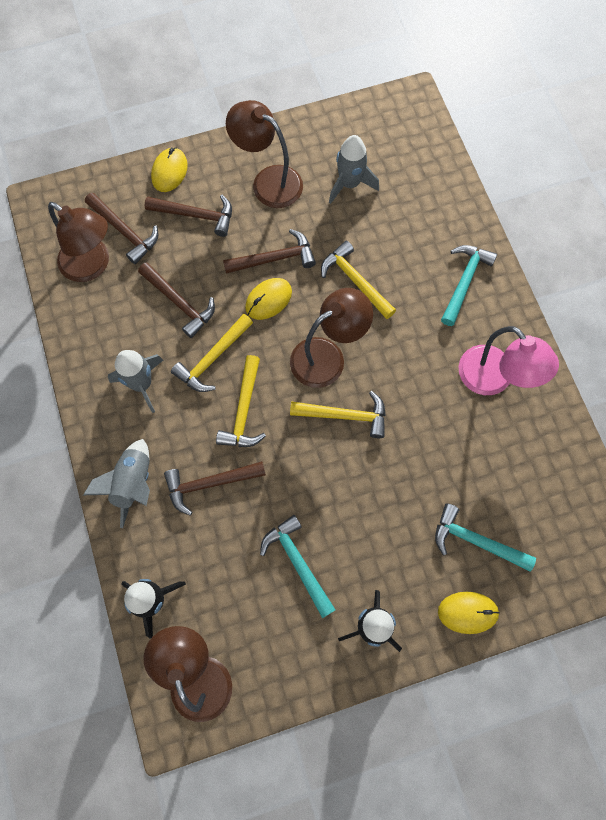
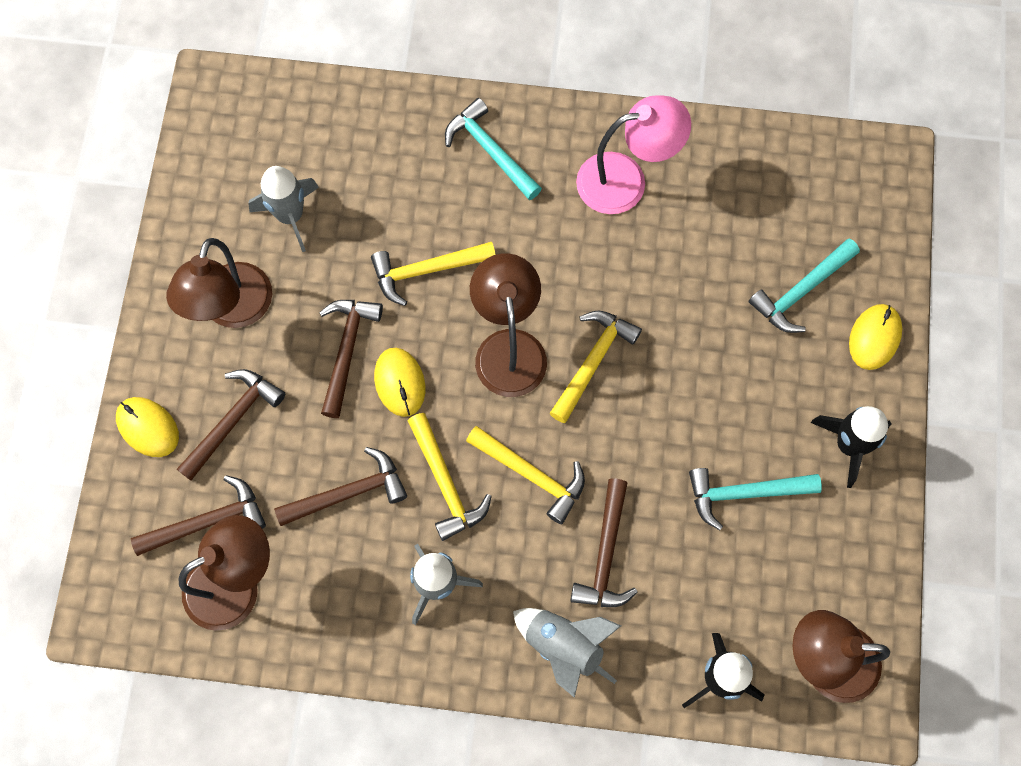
camera: 65 degrees left, 0 degrees up
(268, 181) = (232, 310): brown lamp -> brown lamp turned 45 degrees counterclockwise

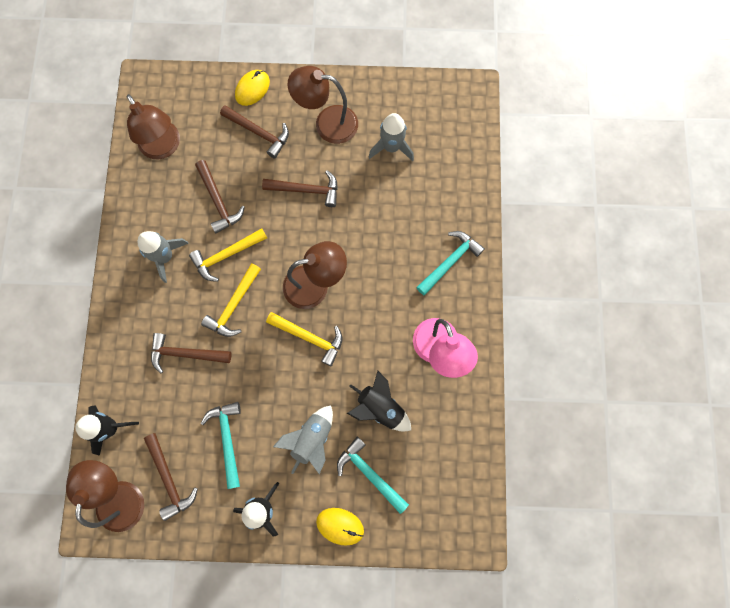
camera: 85 degrees right, 5 degrees up
(207, 522) = (199, 128): brown hammer -> brown hammer (169, 479)
(399, 383) = (288, 222): yellow mouse -> none
(427, 270) = (362, 231): yellow hammer -> none
(563, 647) = (129, 332): grey rocket -> grey rocket (312, 439)
(706, 268) = (380, 407): none -> black rocket

